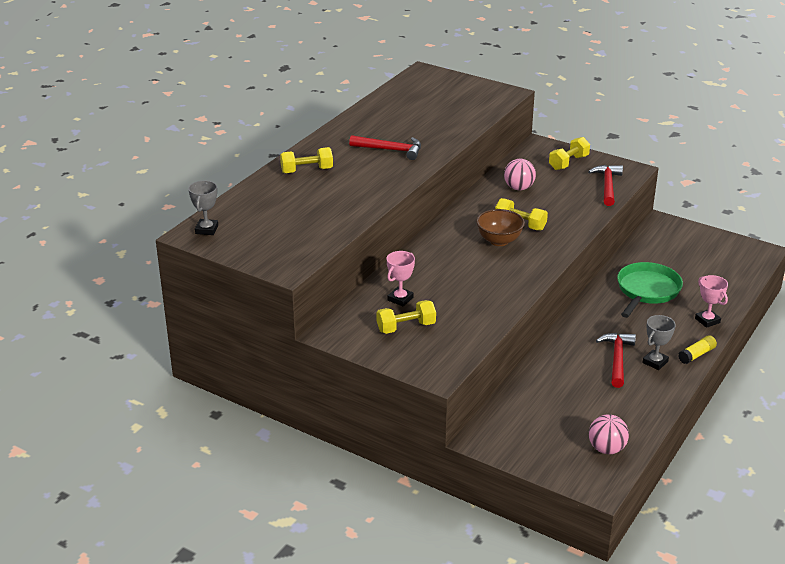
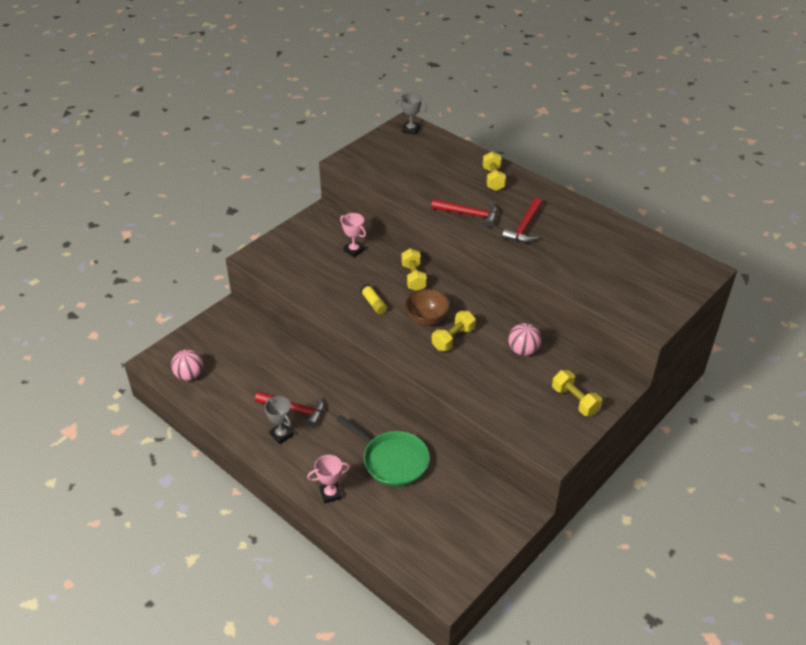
camera: 100 degrees right, 10 degrees up
(406, 327) = (316, 249): yellow dumbbell -> yellow dumbbell (413, 277)
(607, 186) = (520, 421): red hammer -> red hammer (469, 214)
(696, 355) = (281, 468): yellow glue stick -> yellow glue stick (373, 303)

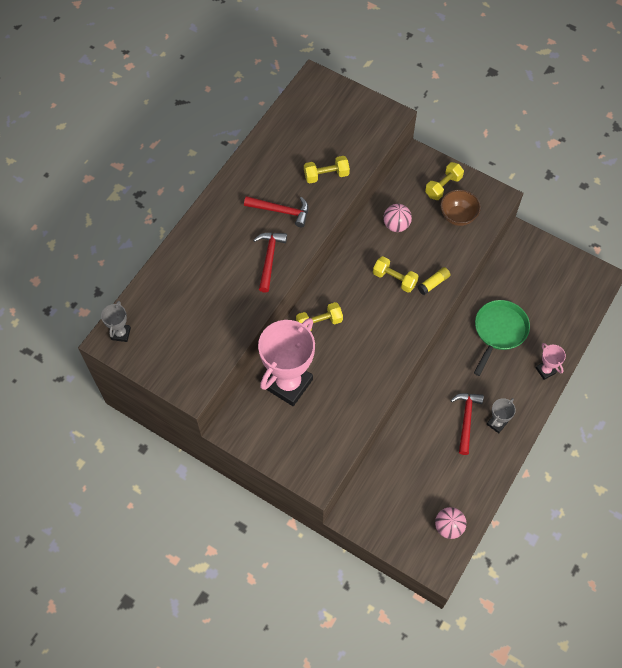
camera: 100 degrees left, 20 degrees up
(354, 250) = (288, 384): pink trophy -> pink trophy, size x2.24
(373, 303) = (363, 351): yellow glue stick -> yellow glue stick (433, 283)
(426, 319) = (375, 303): brown bowl -> brown bowl (458, 216)
(493, 179) = (206, 244): yellow dumbbell -> yellow dumbbell (326, 175)

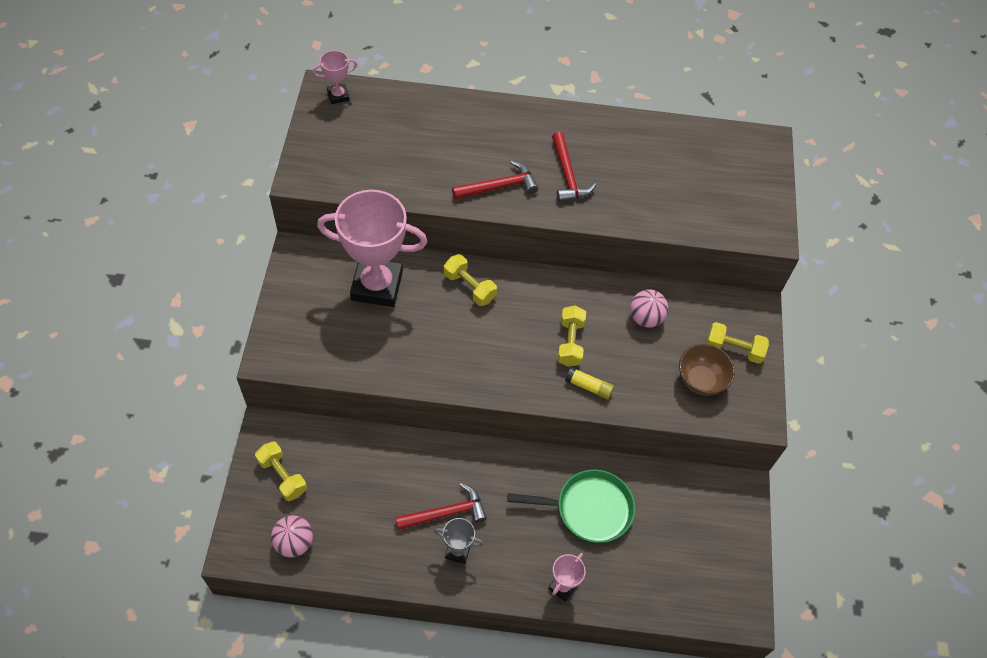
camera: 60 degrees right, 5 degrees down
(121, 333) = (338, 96): grey trophy -> pink trophy
(326, 175) = (643, 200): yellow dumbbell -> yellow dumbbell (282, 476)

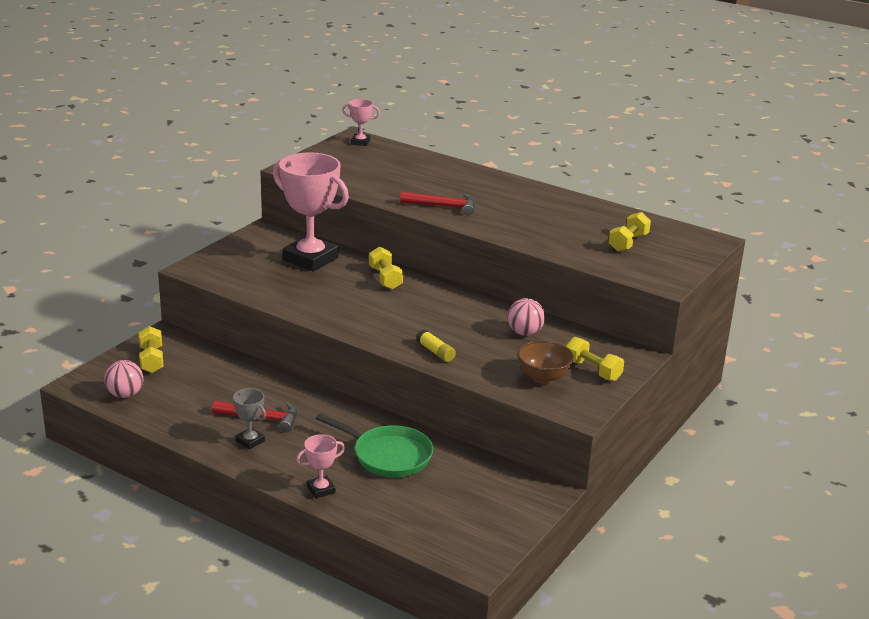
camera: 30 degrees right, 30 degrees down
(567, 175) = (508, 214): red hammer -> none
(570, 342) = (443, 326): yellow dumbbell -> yellow dumbbell (628, 243)

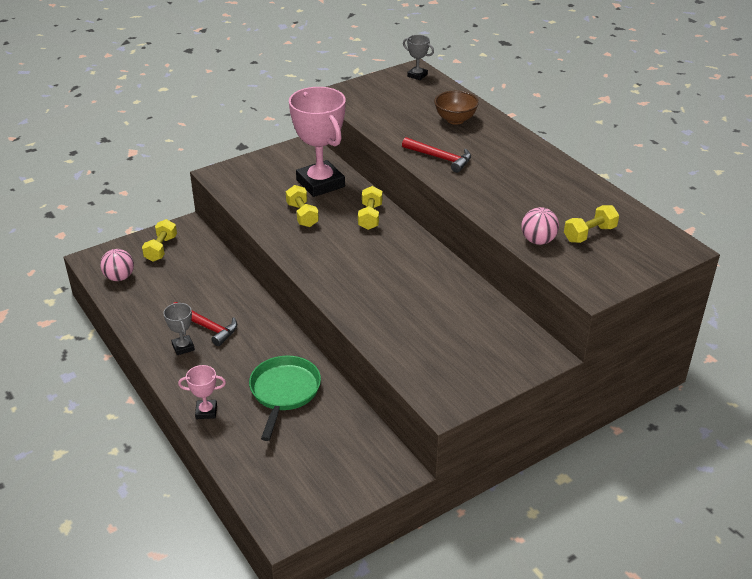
camera: 25 degrees right, 10 degrees up
(360, 142) = (417, 75): pink trophy -> grey trophy
(388, 455) = (284, 392): green pan -> green pan turned 135 degrees counterclockwise
(435, 352) = (358, 305): yellow glue stick -> none
(524, 333) = (455, 303): pink ball -> pink ball (538, 241)
(543, 377) = (437, 357): brown bowl -> brown bowl (455, 120)
(592, 370) = (490, 361): yellow dumbbell -> yellow dumbbell (302, 215)

